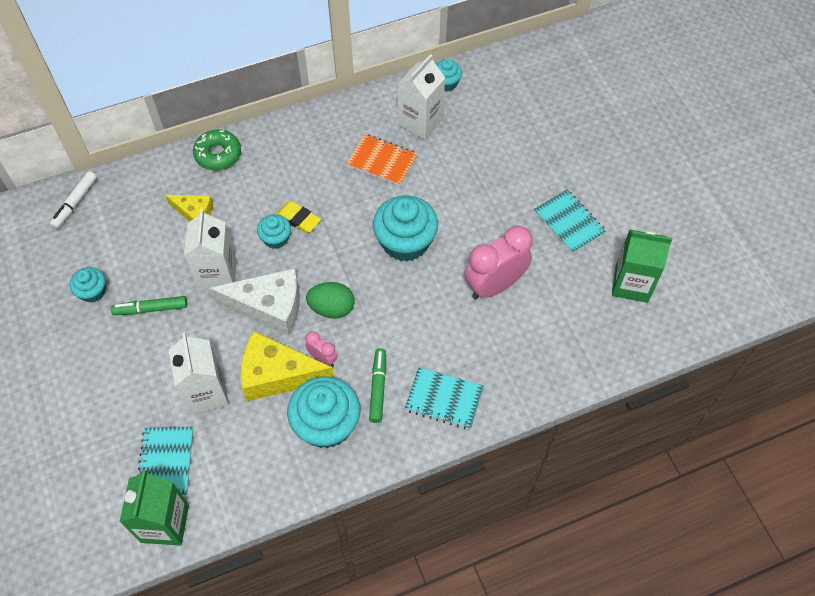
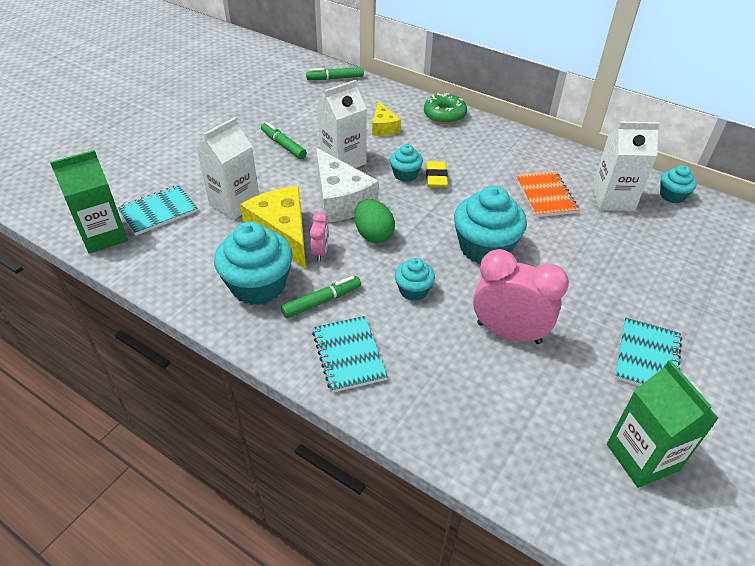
camera: 55 degrees right, 15 degrees down
(75, 203) = (335, 78): white marker -> green marker
(93, 292) = (273, 115): turquoise cupcake -> turquoise cupcake (413, 290)

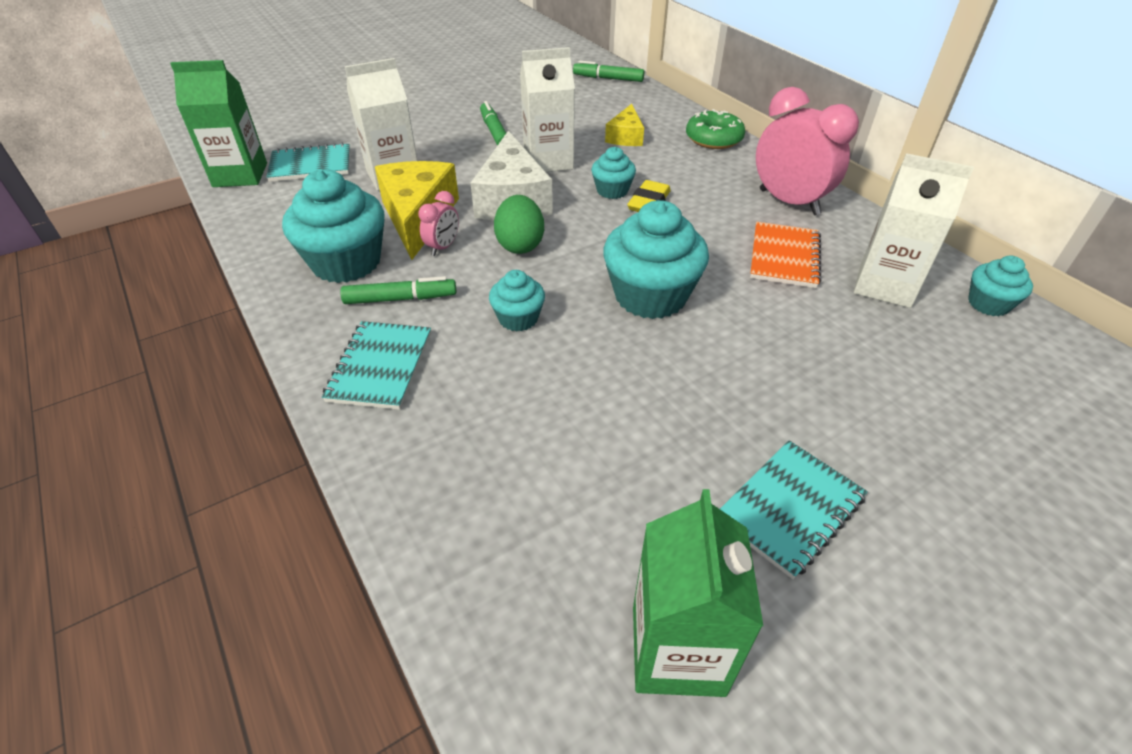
camera: 25 degrees right, 0 degrees up
(508, 333) = (603, 407): pink clock -> pink clock (789, 202)

